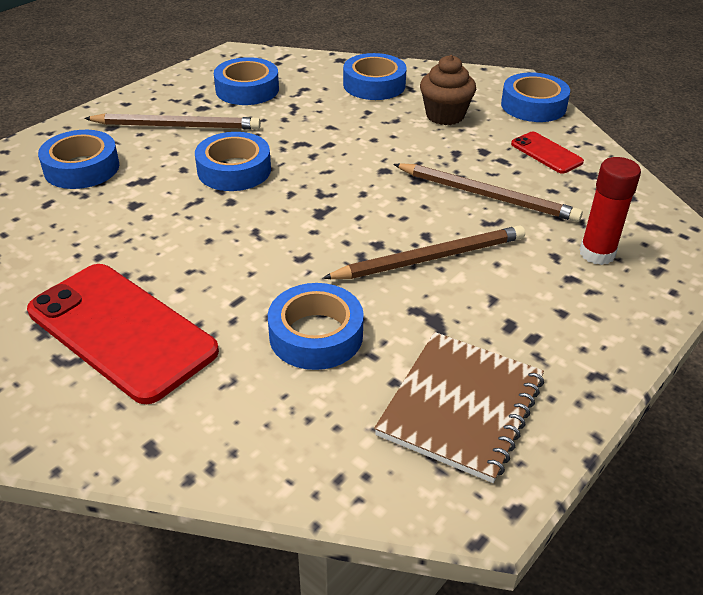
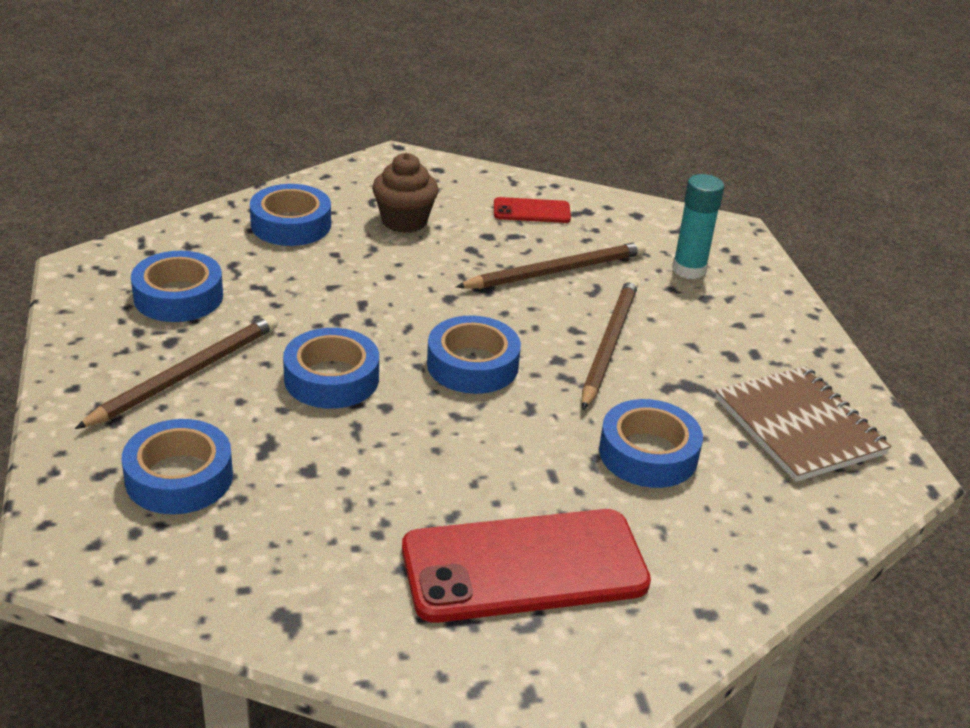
camera: 55 degrees left, 5 degrees down
(533, 105) = (452, 174): blue tape -> blue tape (472, 365)
(597, 253) = (689, 269): red glue stick -> turquoise glue stick

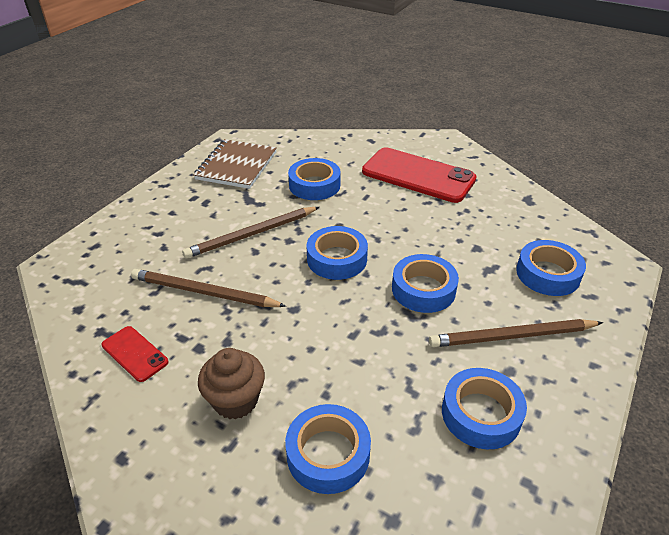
camera: 135 degrees left, 5 degrees up
(689, 269) = (132, 252): turquoise glue stick -> none

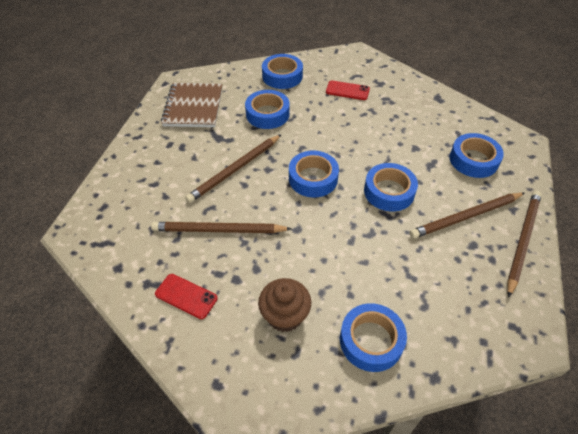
camera: 15 degrees left, 10 degrees up
(418, 175) = (347, 91): red phone -> red phone, size x0.47
(481, 414) = (465, 283): blue tape -> blue tape (282, 76)
(579, 380) = (522, 241): none -> brown pencil

